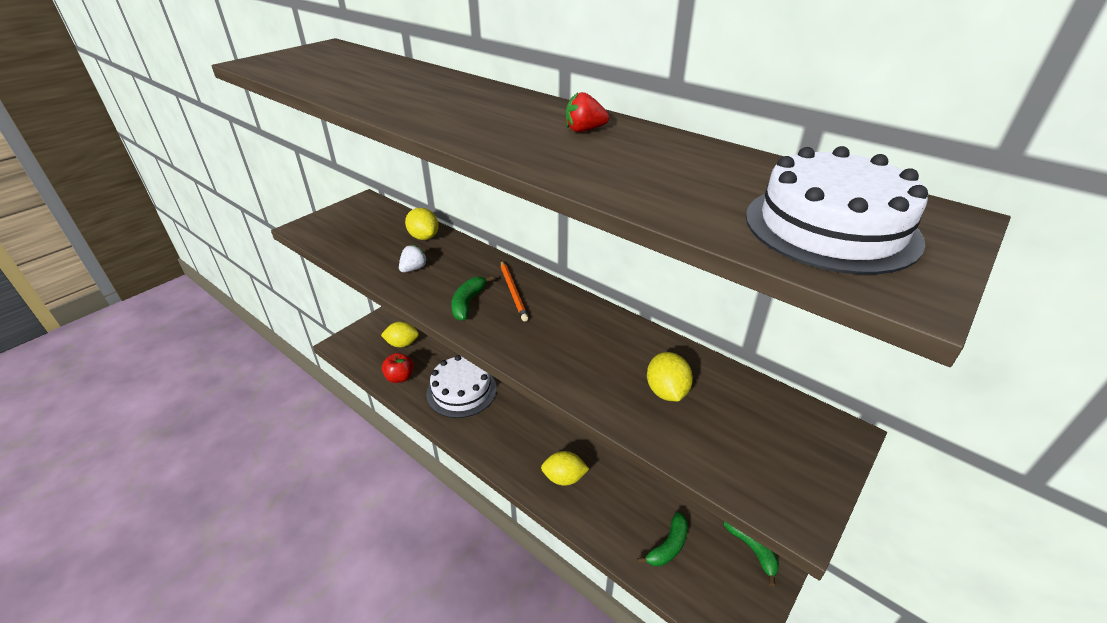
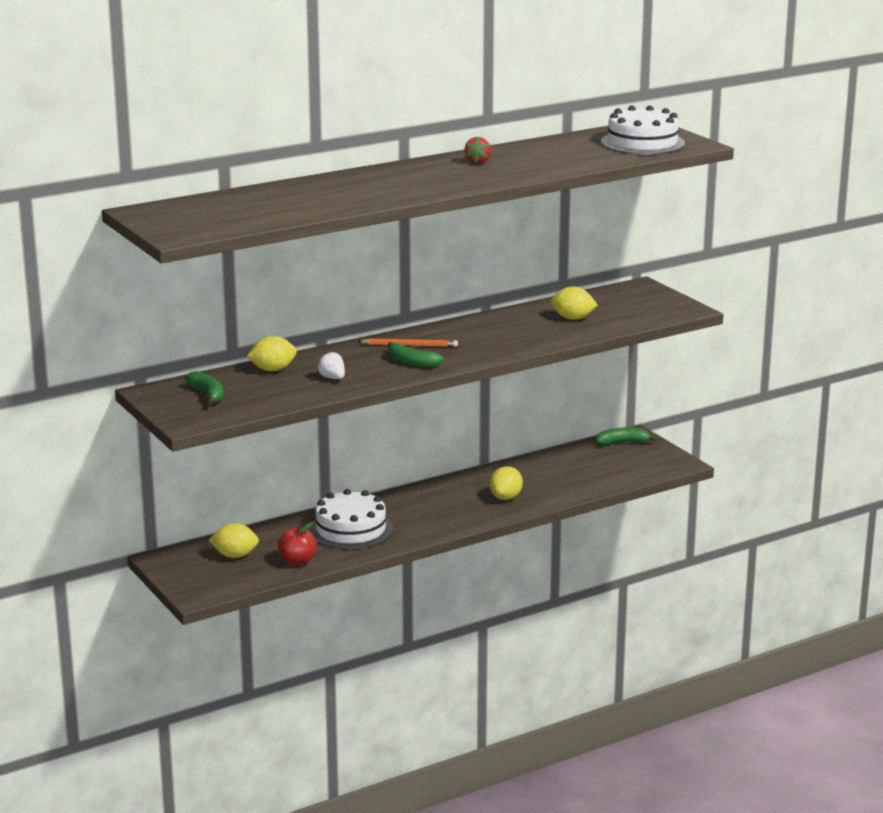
camera: 70 degrees left, 15 degrees down
(402, 344) = (235, 555): yellow lemon -> yellow lemon turned 75 degrees clockwise
(668, 546) = (600, 470): green banana -> green banana (207, 395)

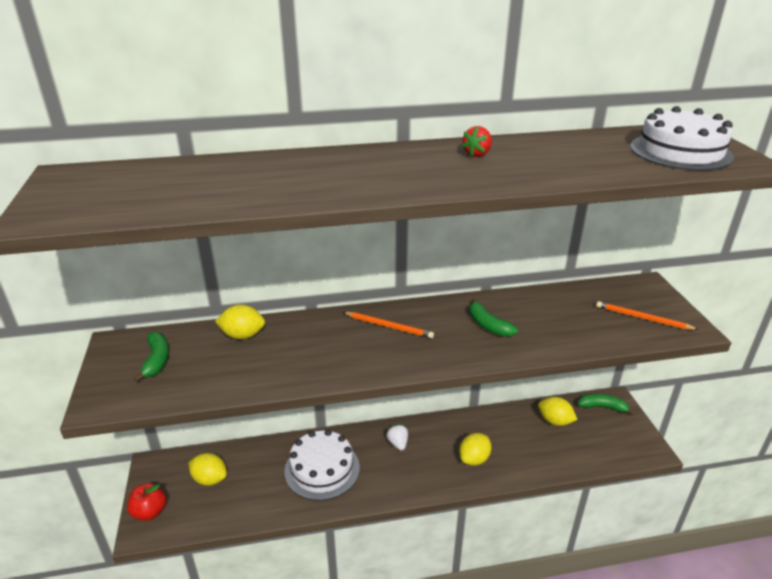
camera: 20 degrees right, 10 degrees up
(297, 561) = (253, 504): red apple -> red apple (150, 512)
(332, 378) = (286, 361): white strawberry -> white strawberry (398, 443)
(411, 362) = (375, 353): green banana -> green banana (488, 325)
(572, 318) = (565, 319): yellow lemon -> yellow lemon (555, 421)
(642, 309) = (642, 318): none -> orange pencil

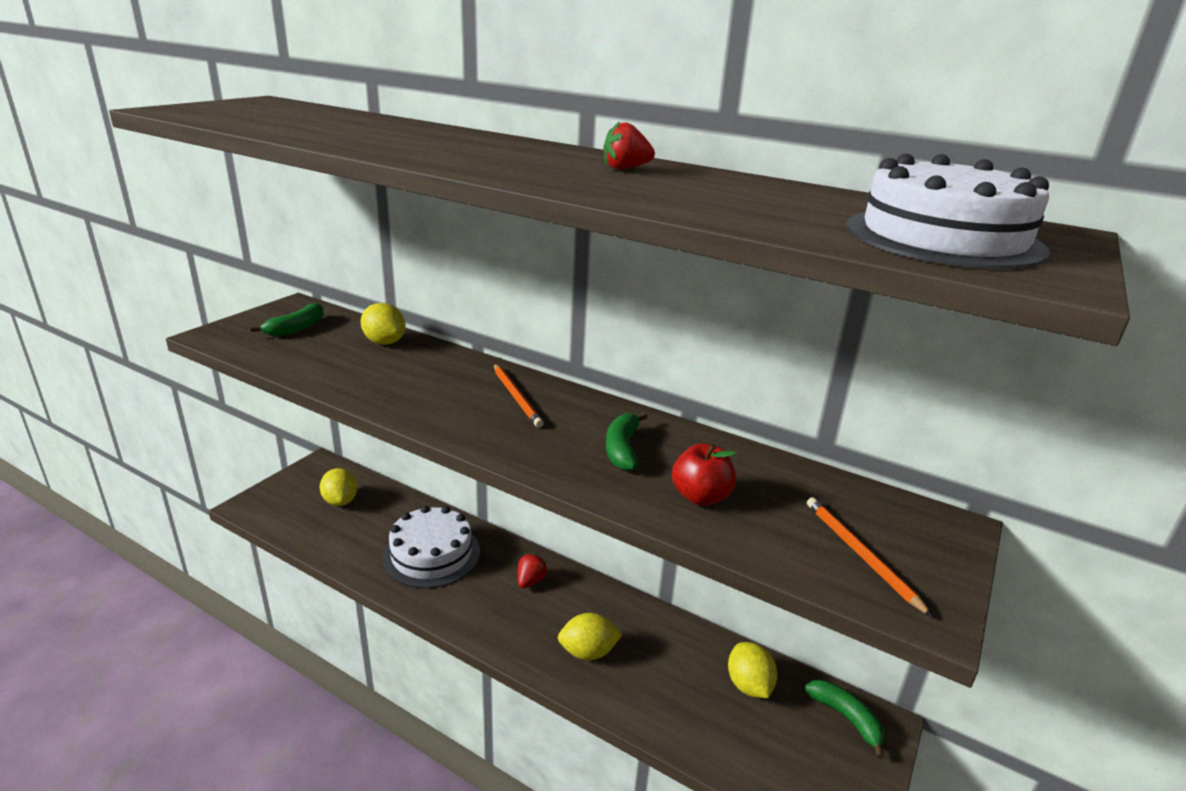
camera: 40 degrees right, 5 degrees down
(150, 512) = (271, 496): red apple -> red apple (700, 497)
(398, 443) = (530, 581): white strawberry -> red strawberry

